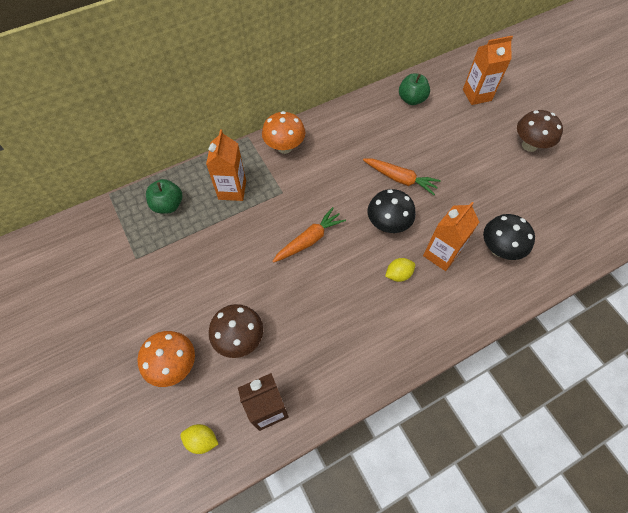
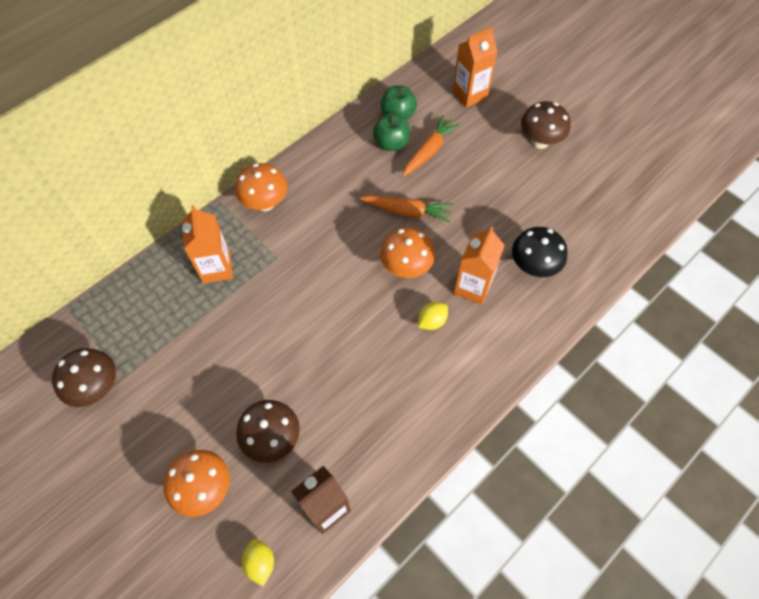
camera: 15 degrees left, 0 degrees up
(114, 261) = (97, 387): none -> brown mushroom
(168, 205) = (144, 304): green apple -> green apple (391, 143)
(202, 440) = (260, 562): yellow lemon -> yellow lemon turned 75 degrees clockwise
(309, 240) = (322, 306): orange carrot -> orange carrot (429, 151)
(388, 224) = (406, 267): black mushroom -> orange mushroom

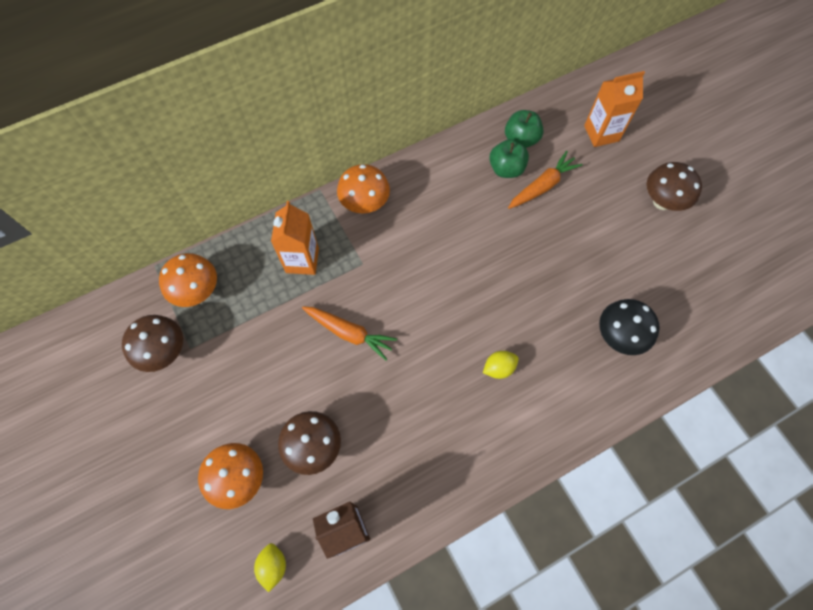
camera: 15 degrees right, 5 degrees up
(406, 267) = (488, 305): orange mushroom -> orange mushroom (198, 291)
(407, 211) = (504, 246): orange carrot -> orange carrot (349, 333)
(472, 287) = (549, 343): orange carton -> none

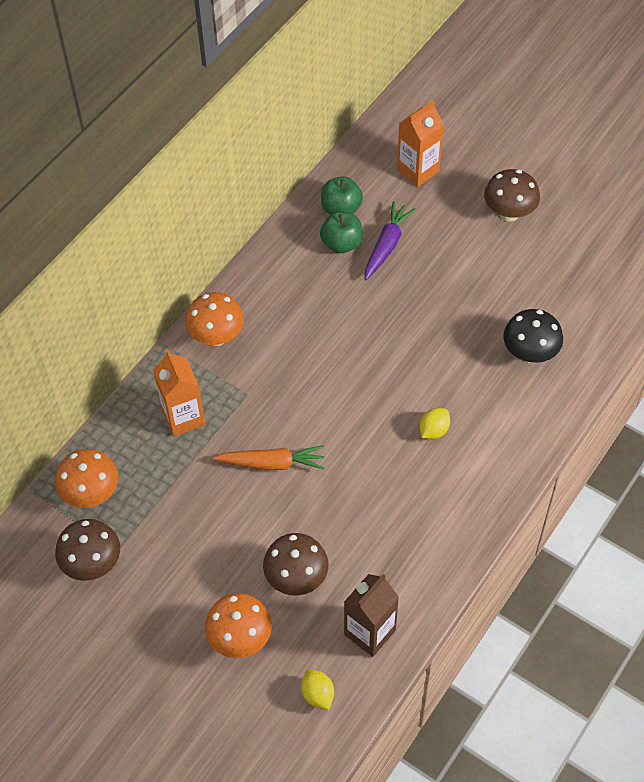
camera: 25 degrees left, 10 degrees down
(542, 186) = (387, 245): orange carrot -> purple carrot

